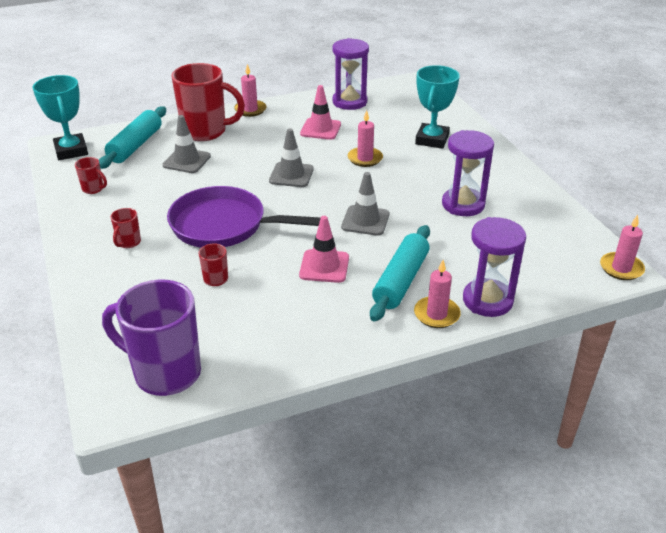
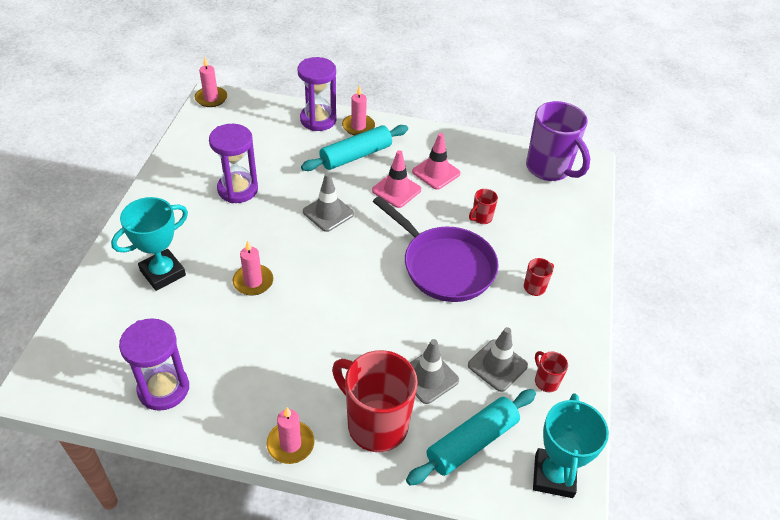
camera: 150 degrees left, 10 degrees up
(291, 175) = (340, 296): grey traffic cone -> grey traffic cone (497, 365)
(320, 129) = (248, 353): pink traffic cone -> pink traffic cone (436, 172)

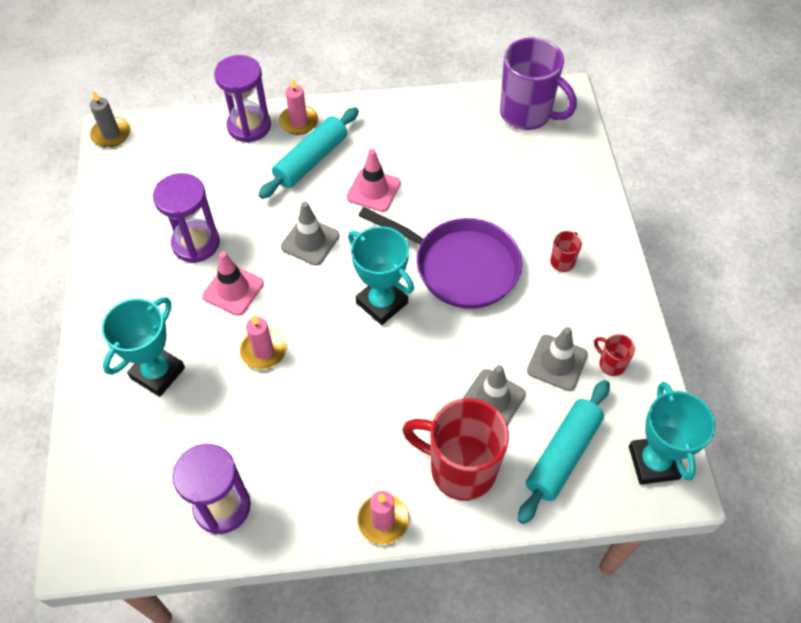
camera: 15 degrees left, 10 degrees up
(211, 98) = (111, 134): pink candle -> grey candle
(366, 274) = (382, 303): none -> turquoise trophy
(436, 172) = (408, 155): pink traffic cone -> pink traffic cone (233, 290)
(481, 218) = (477, 196): red mug -> none

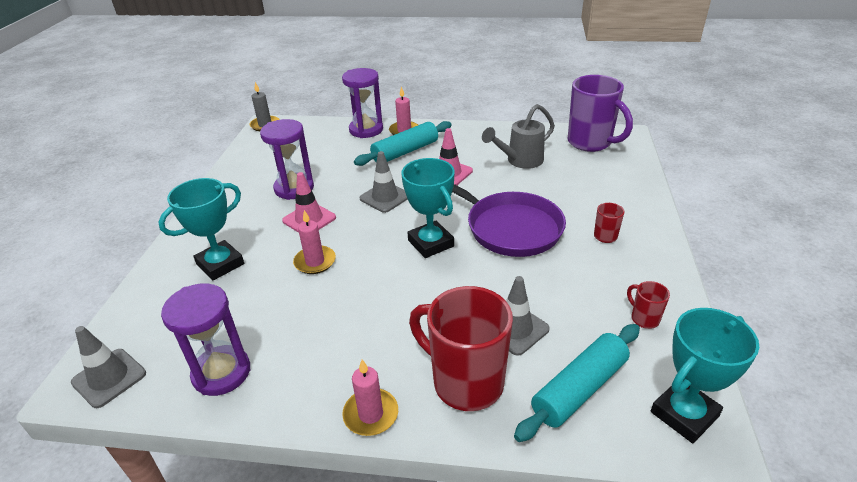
camera: 15 degrees right, 20 degrees down
(451, 158) = (519, 161): none -> grey watering can
(557, 363) = (587, 309): grey traffic cone -> grey traffic cone (109, 378)
(653, 462) = (684, 414): turquoise trophy -> turquoise trophy turned 45 degrees clockwise

